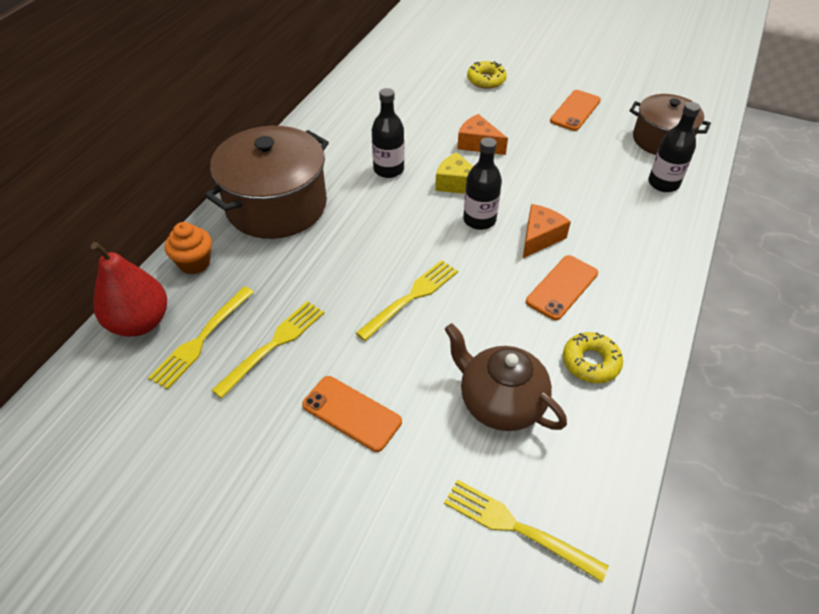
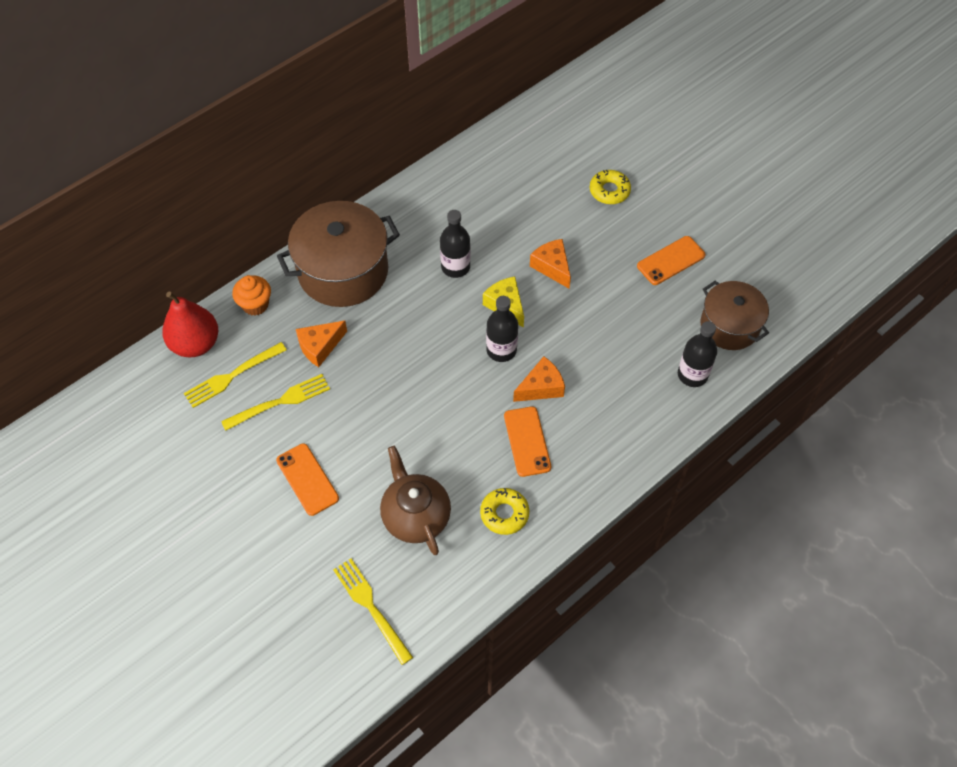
camera: 25 degrees right, 10 degrees up
(290, 277) = (320, 347): none -> orange cheese
(411, 297) = (402, 402): yellow fork -> none
(562, 287) = (527, 441): orange phone -> orange phone turned 75 degrees counterclockwise

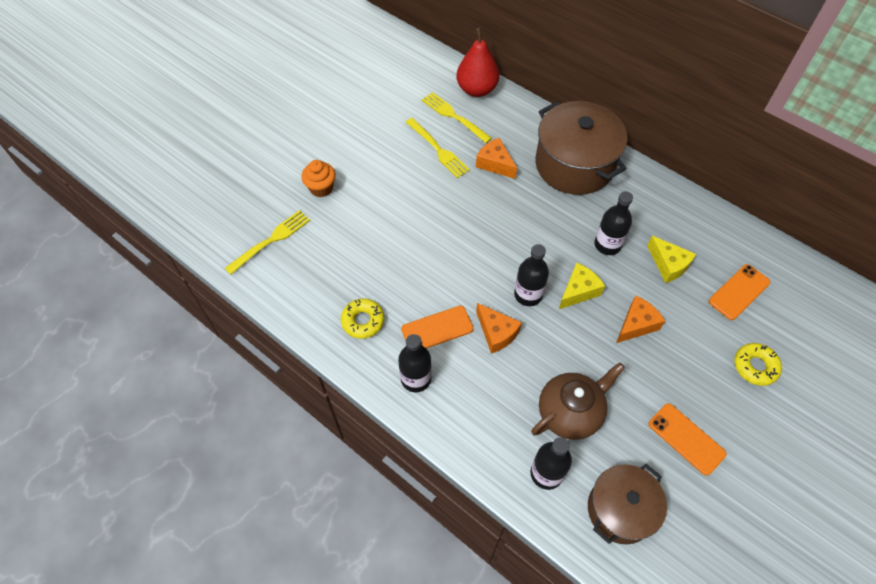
camera: 80 degrees right, 0 degrees up
(255, 305) = (522, 116): orange cupcake -> orange cupcake (321, 188)
(307, 479) = (373, 180): orange phone -> orange phone (739, 292)
(415, 516) = (352, 256): brown teapot -> brown teapot (570, 412)
(490, 223) = (668, 265): none -> yellow cheese
(582, 470) = (416, 379): none -> black bottle

